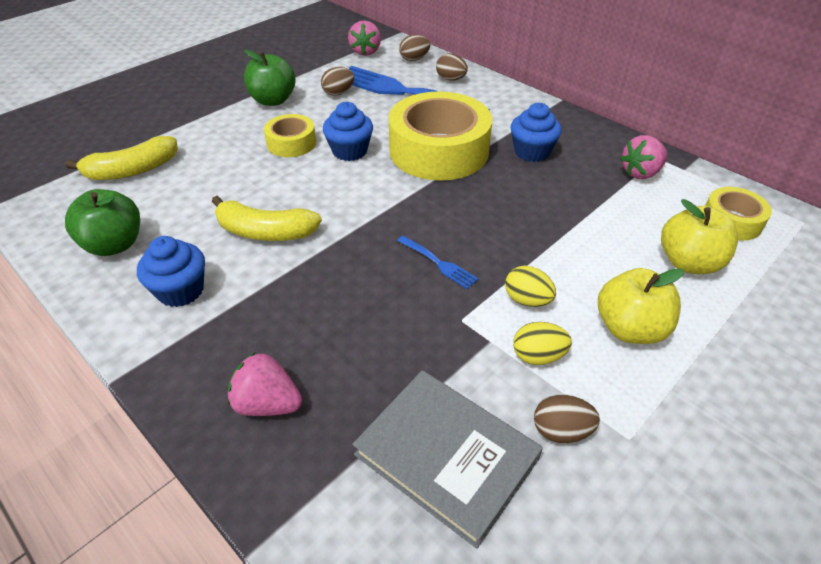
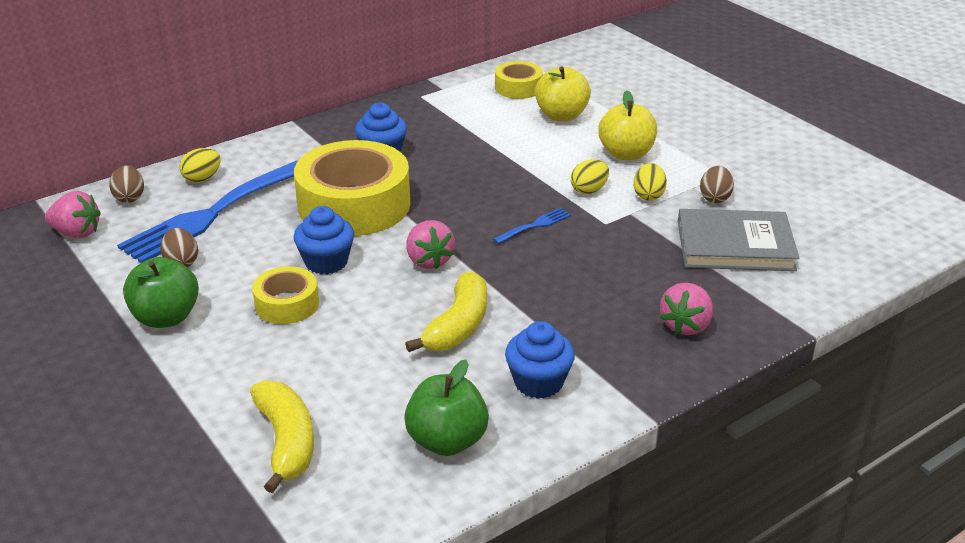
camera: 80 degrees left, 10 degrees down
(446, 456) = (735, 245): grey book -> grey book turned 45 degrees clockwise
(451, 79) = (202, 178): brown egg -> yellow egg
(641, 173) = (440, 108): pink strawberry -> pink strawberry (429, 261)

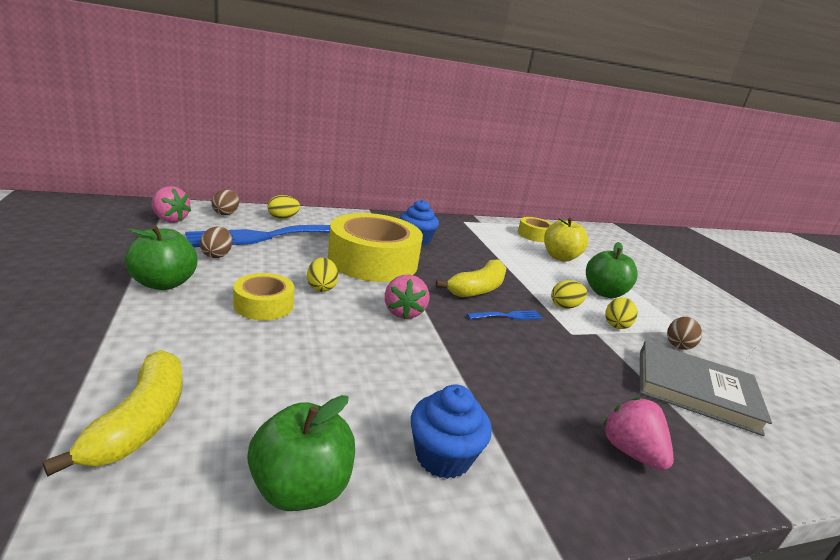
camera: 15 degrees right, 10 degrees down
(326, 262) = (321, 288): blue cupcake -> yellow egg
(458, 326) = (394, 371): yellow banana -> yellow banana (477, 289)
(626, 154) = (604, 293): yellow apple -> green apple
(686, 325) = (631, 452): pink strawberry -> pink strawberry turned 105 degrees clockwise

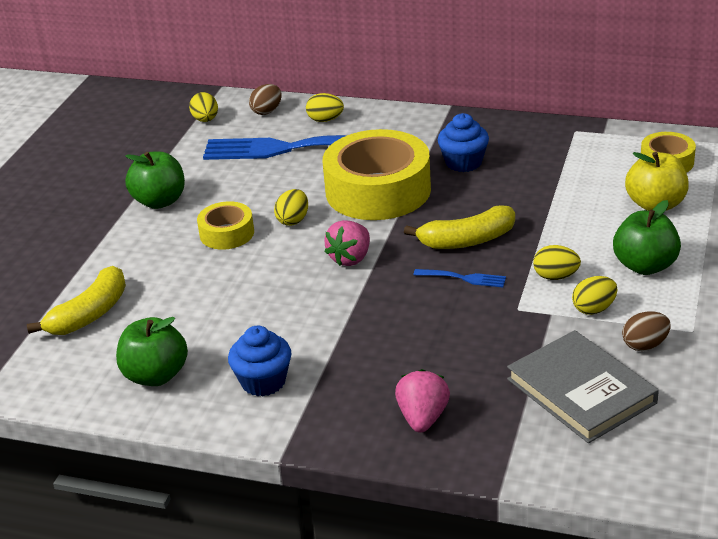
camera: 40 degrees right, 10 degrees up
(170, 219) = (205, 120): pink strawberry -> yellow egg
(217, 255) = (222, 171): brown egg -> none

